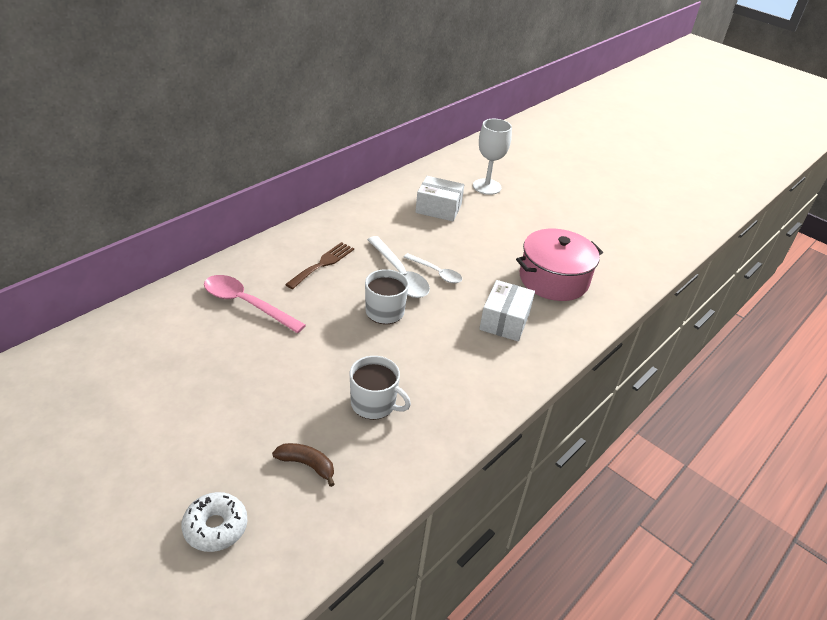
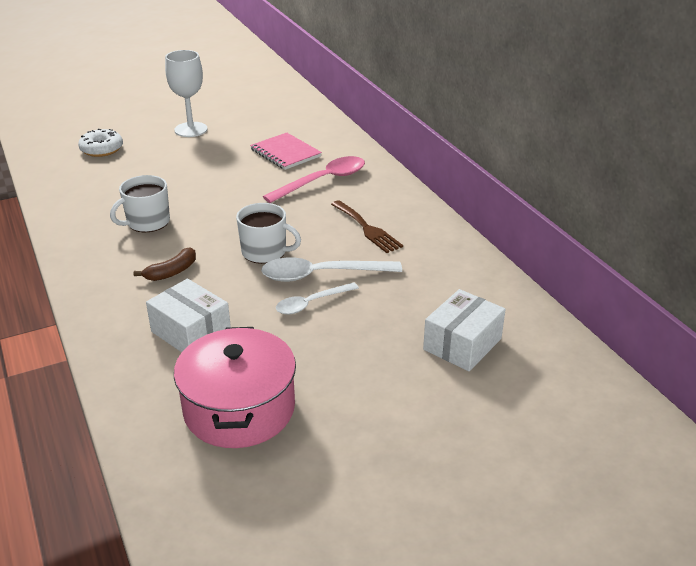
camera: 115 degrees right, 5 degrees down
(189, 344) = (285, 153): none -> pink notebook
(307, 465) = (116, 184): brown banana -> brown banana (172, 272)
(487, 187) = (522, 421): white goblet -> white goblet (191, 129)

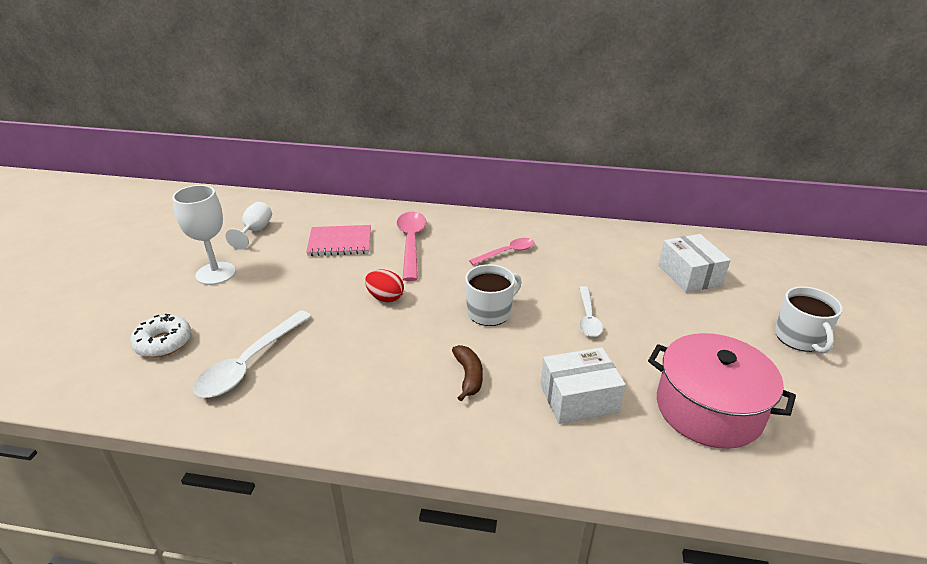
camera: 55 degrees left, 0 degrees up
(147, 222) = (361, 361): white mug -> white mug (799, 338)
(233, 201) = (385, 298): none -> red egg
(259, 118) = (255, 231): none -> white goblet
(321, 275) = (552, 298): white spoon -> white spoon (250, 363)
(367, 228) = (507, 253): brown fork -> pink spoon

